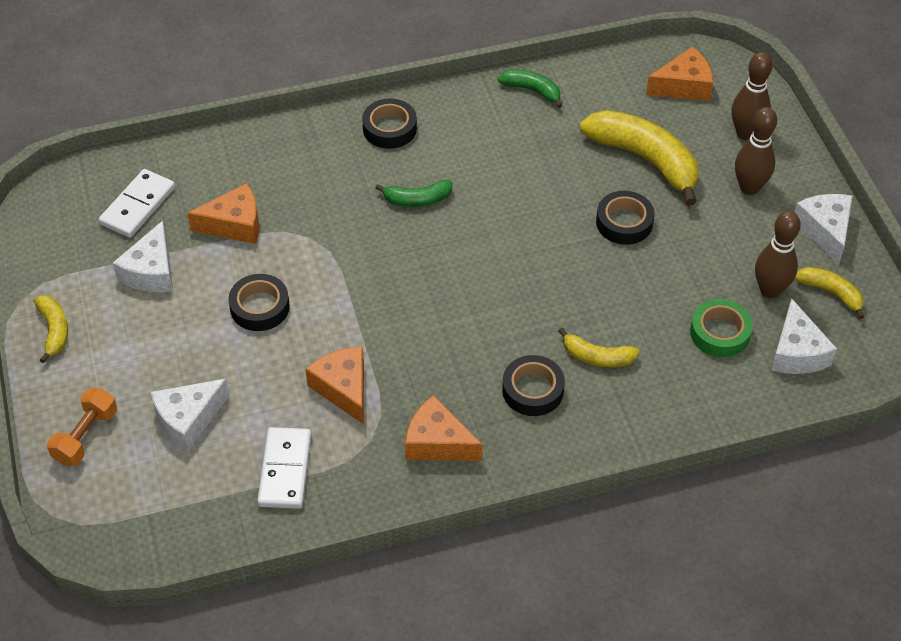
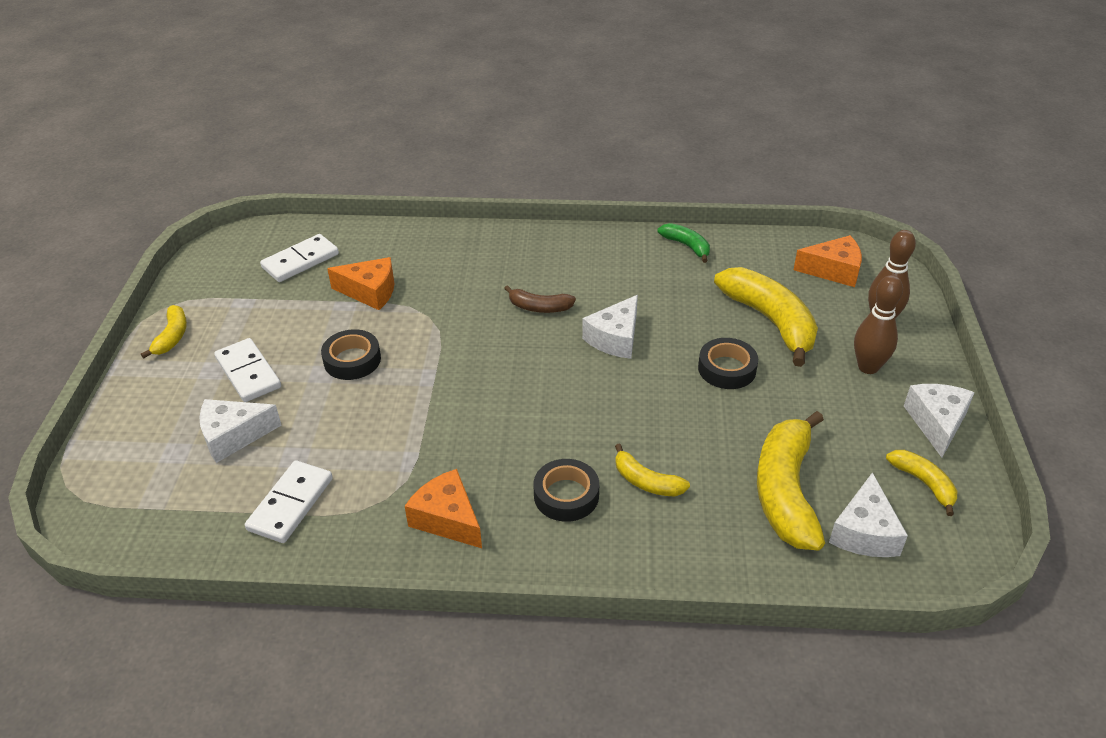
camera: 20 degrees right, 10 degrees down
(85, 436) = (139, 426): orange dumbbell -> none
(151, 271) = (279, 311): white cheese -> white cheese (615, 338)
(161, 349) = (248, 373): none -> white domino
(343, 388) = (386, 446): orange cheese -> none
(389, 128) = (544, 249): black tape -> none
(417, 200) = (539, 307): green banana -> brown banana
(720, 333) = (786, 491): green tape -> yellow banana
(770, 290) = (856, 464): brown bowling pin -> none

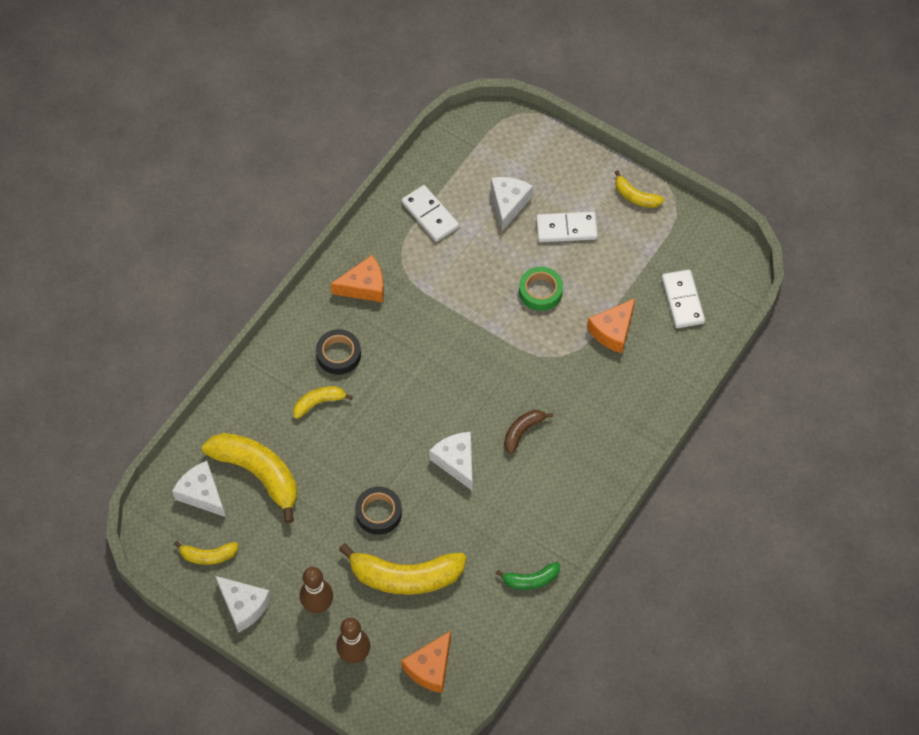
camera: 120 degrees right, 20 degrees up
(352, 360) = (540, 291): black tape -> green tape

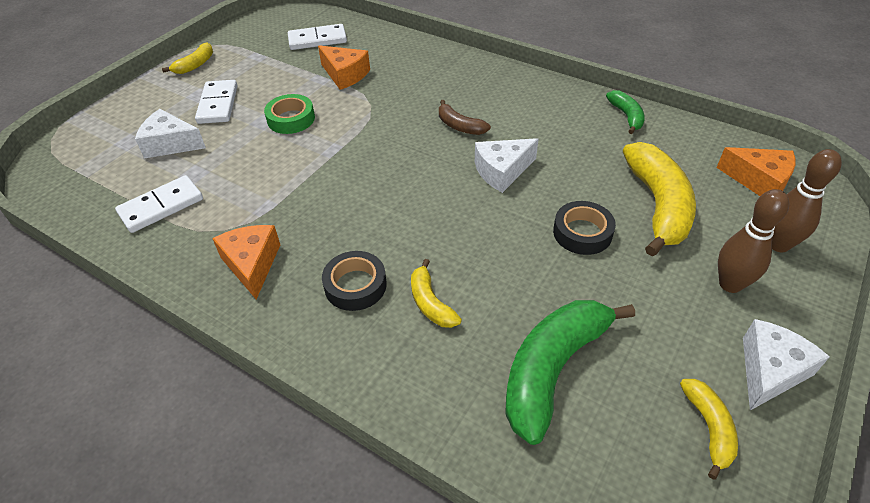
camera: 90 degrees left, 15 degrees down
(202, 493) = (604, 448): white cheese -> none
(258, 473) = (552, 369): yellow banana -> green banana

